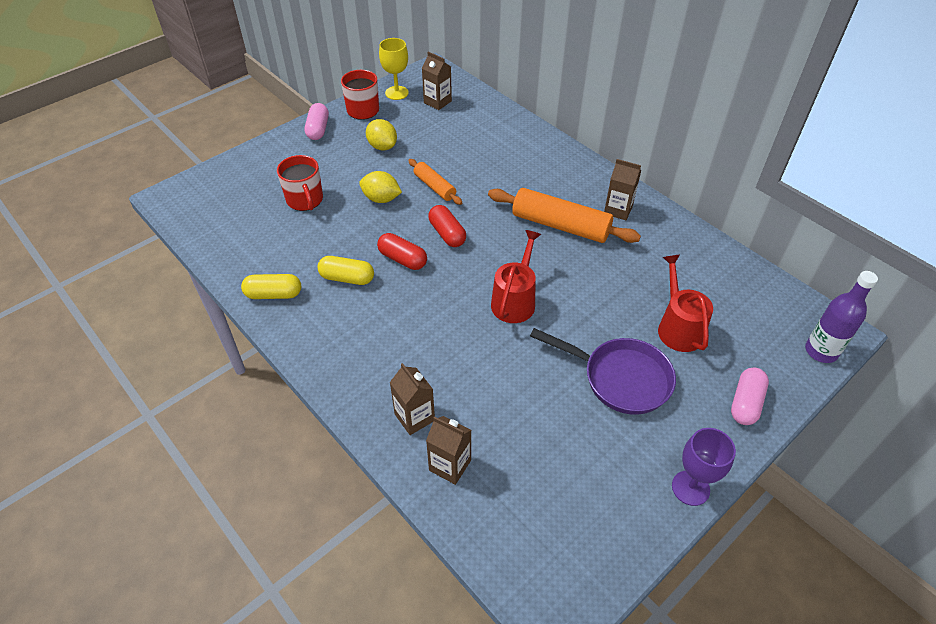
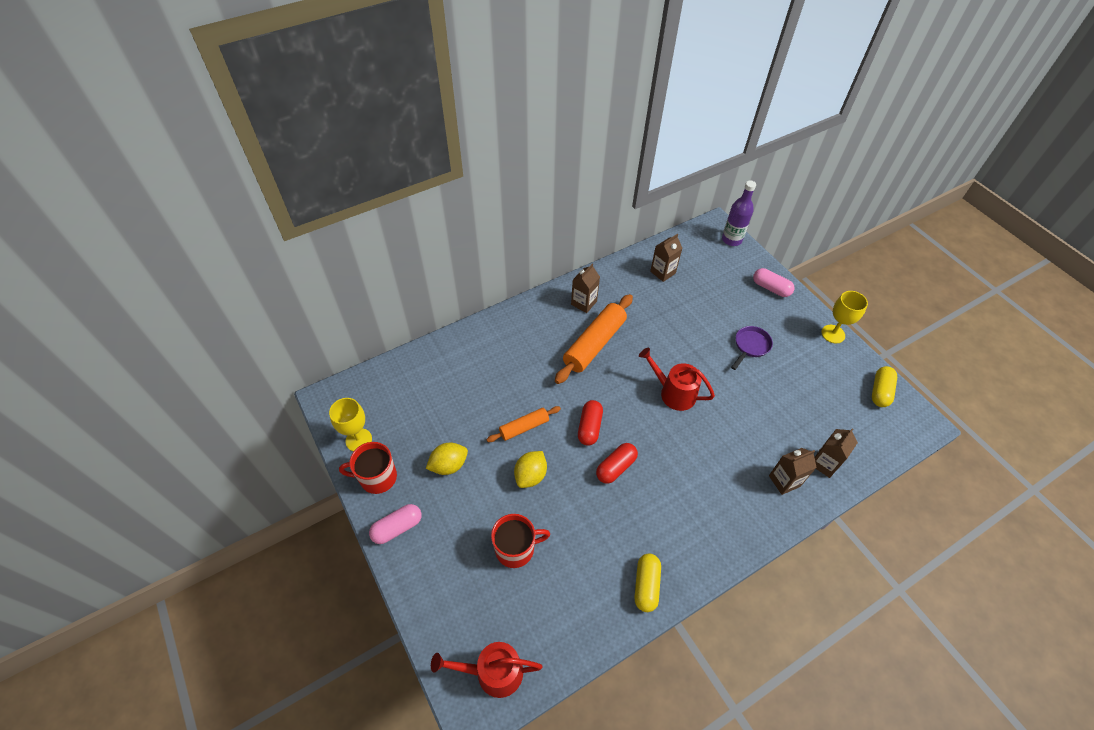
camera: 80 degrees left, 5 degrees up
(318, 129) = (397, 527): pink capsule -> pink capsule turned 45 degrees counterclockwise
(347, 278) = (633, 517): yellow capsule -> yellow capsule (880, 391)
(437, 102) = (390, 404): brown carton -> brown carton (662, 272)
(447, 234) = (589, 427): red capsule -> red capsule turned 60 degrees counterclockwise
(620, 378) = (750, 346): purple pan -> purple pan, size x0.60
(678, 328) = (708, 302): red watering can -> red watering can (493, 672)
(690, 488) = (833, 334): purple goblet -> yellow goblet

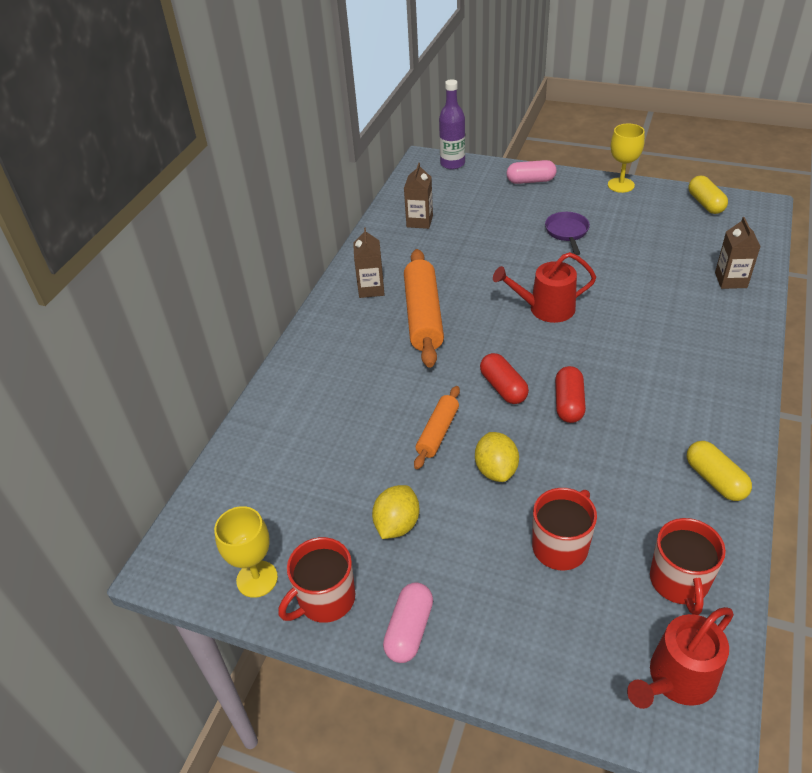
camera: 35 degrees left, 10 degrees down
(555, 624) = (679, 582): none -> red mug
(784, 481) = (718, 314): brown carton -> none

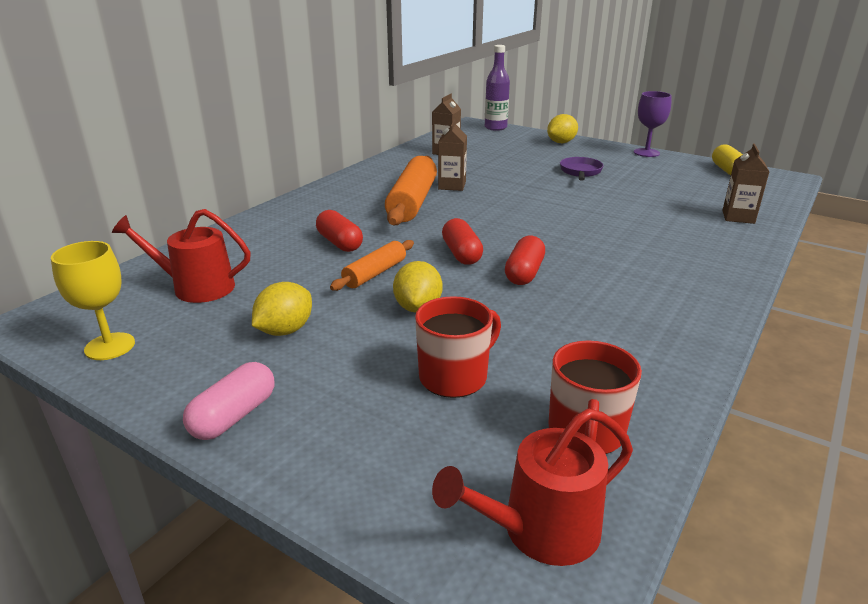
camera: 10 degrees right, 15 degrees down
(325, 599) = (164, 374): red mug -> none
(371, 289) = (375, 182): brown carton -> brown carton (452, 186)
(384, 395) = (339, 243): none -> red capsule
(530, 181) = (561, 142): pink capsule -> yellow lemon
(546, 308) = (535, 211): red watering can -> red watering can (197, 287)
(621, 185) = (646, 153): yellow goblet -> purple goblet
(715, 480) = (667, 353): yellow capsule -> none

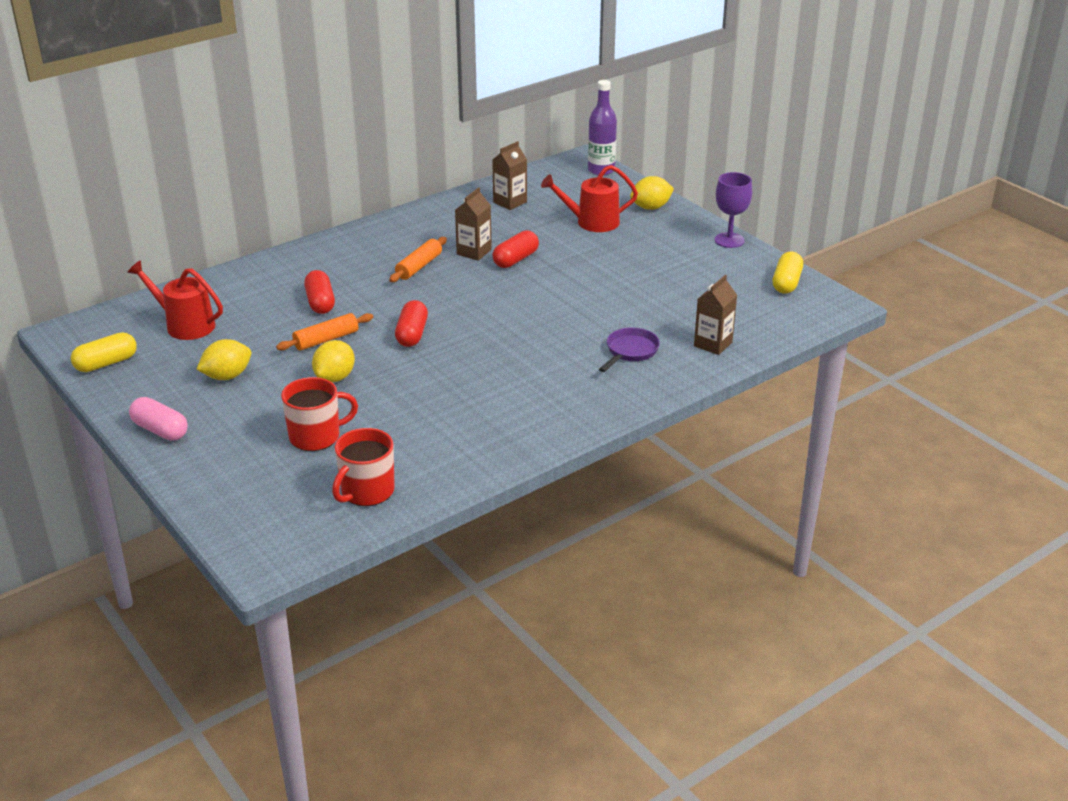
camera: 20 degrees right, 5 degrees up
(110, 346) = (106, 363): yellow goblet -> yellow capsule
(234, 416) = (160, 430): pink capsule -> pink capsule turned 75 degrees clockwise
(412, 202) = (419, 266): orange rolling pin -> orange rolling pin, size x0.56
(524, 273) = (446, 364): red capsule -> red capsule (515, 259)
(541, 530) = (288, 533): red watering can -> red watering can (592, 222)
(580, 172) = (622, 256): purple pan -> purple pan (630, 351)

